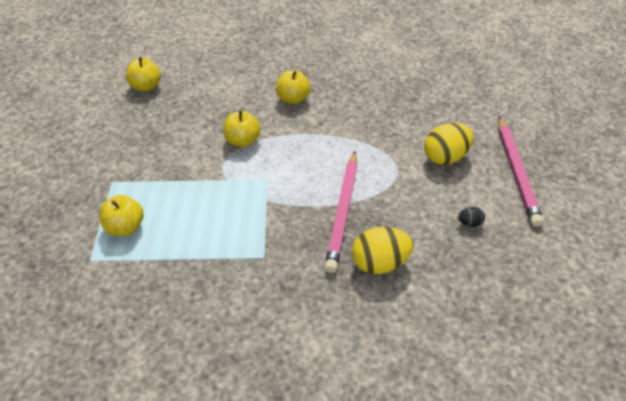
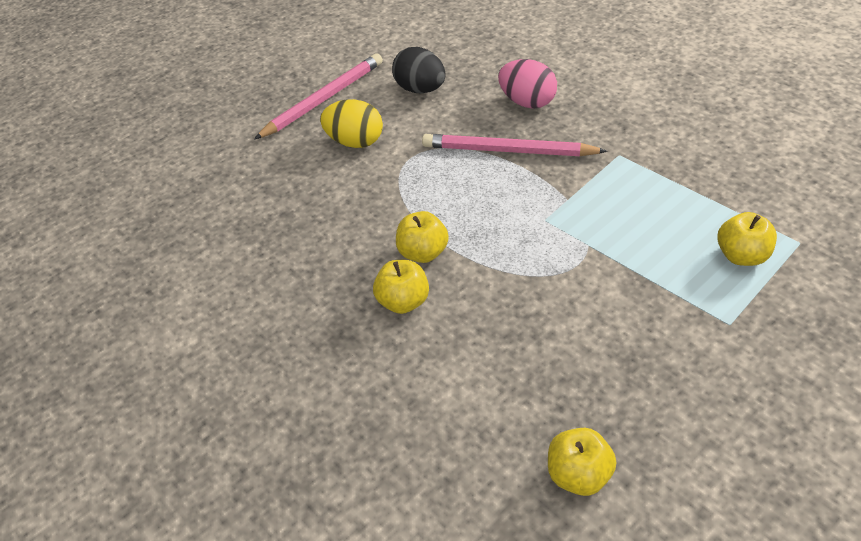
camera: 130 degrees left, 0 degrees up
(242, 141) = (525, 281): yellow apple -> yellow apple (423, 253)
(343, 212) = (508, 150): pink pencil -> pink pencil turned 135 degrees counterclockwise
(379, 263) = (527, 102): yellow egg -> pink egg
(469, 223) = (420, 89): black egg -> black egg, size x2.16

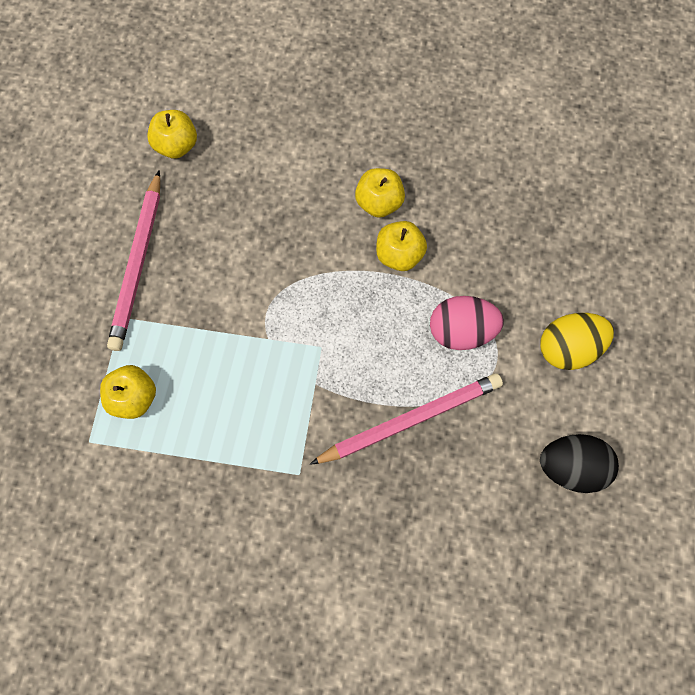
camera: 140 degrees right, 25 degrees up
(323, 99) = (658, 391): pink pencil -> pink pencil (138, 263)
(527, 102) = (440, 510): pink egg -> pink egg (461, 331)

